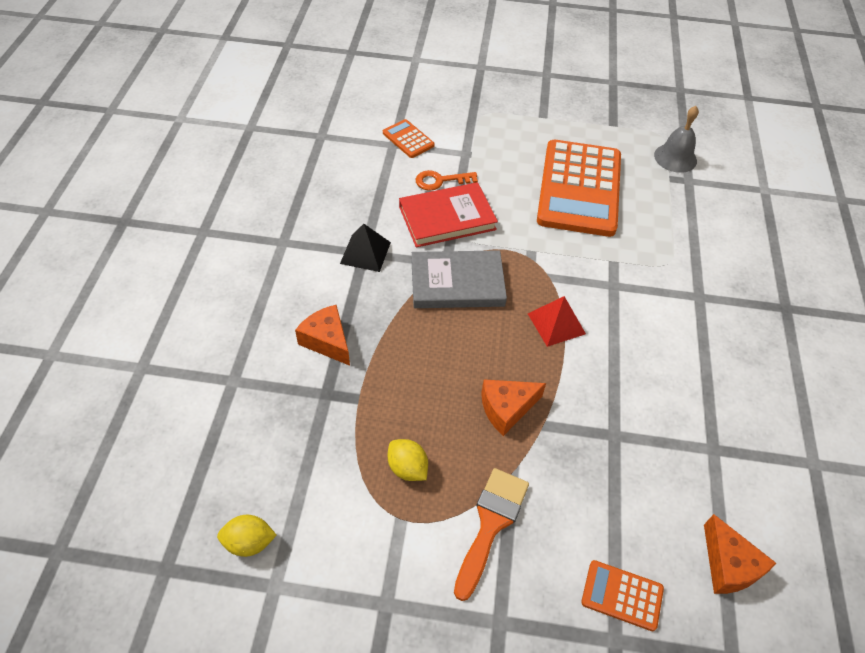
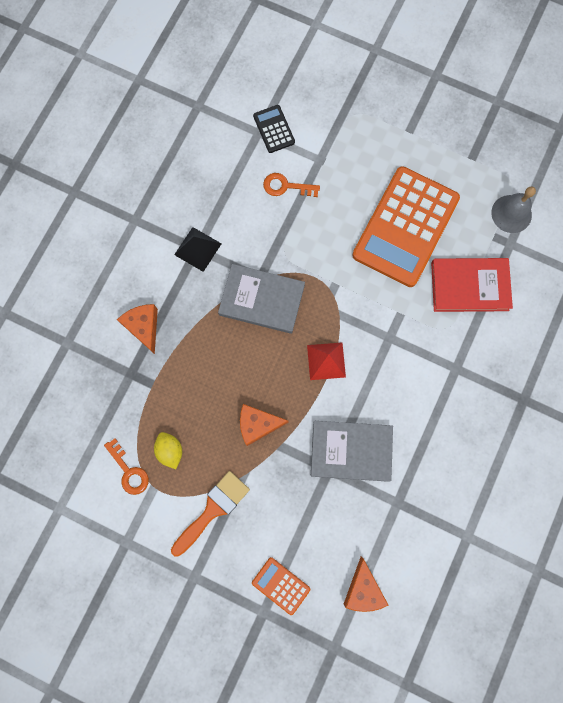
camera: 20 degrees right, 25 degrees up
(249, 542) = (50, 473): yellow lemon -> none
(360, 508) = (129, 471): none -> orange key
(408, 139) = (274, 129): orange calculator -> black calculator
(447, 218) = (277, 230): red book -> red book (469, 286)
(630, 408) = (351, 451): none -> grey book

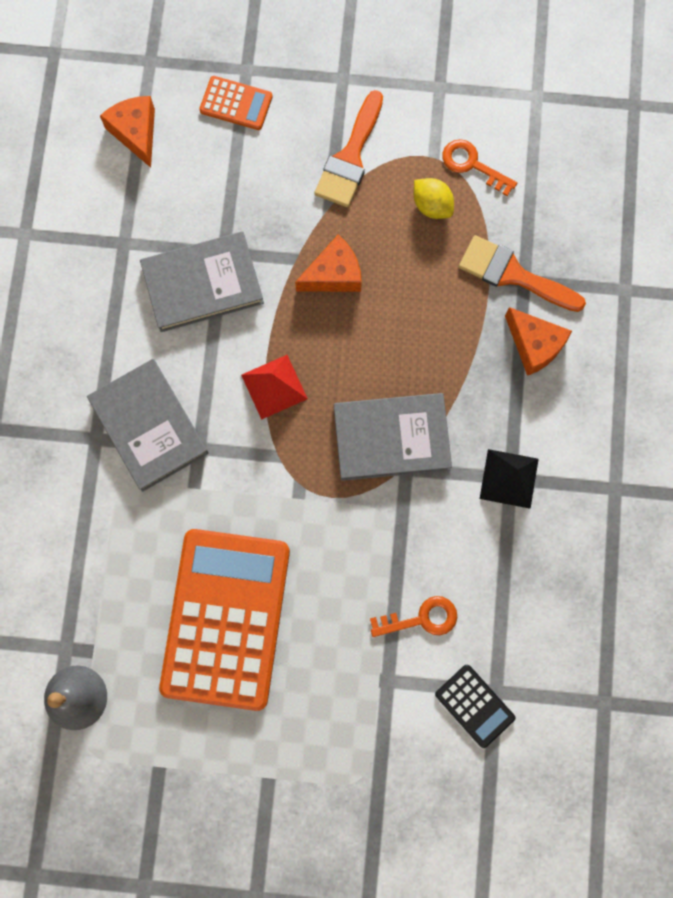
camera: 160 degrees right, 0 degrees up
(136, 380) = (513, 274): none -> orange brush
(418, 364) = (149, 426): none -> grey book
(469, 286) = (108, 562): red book -> none

